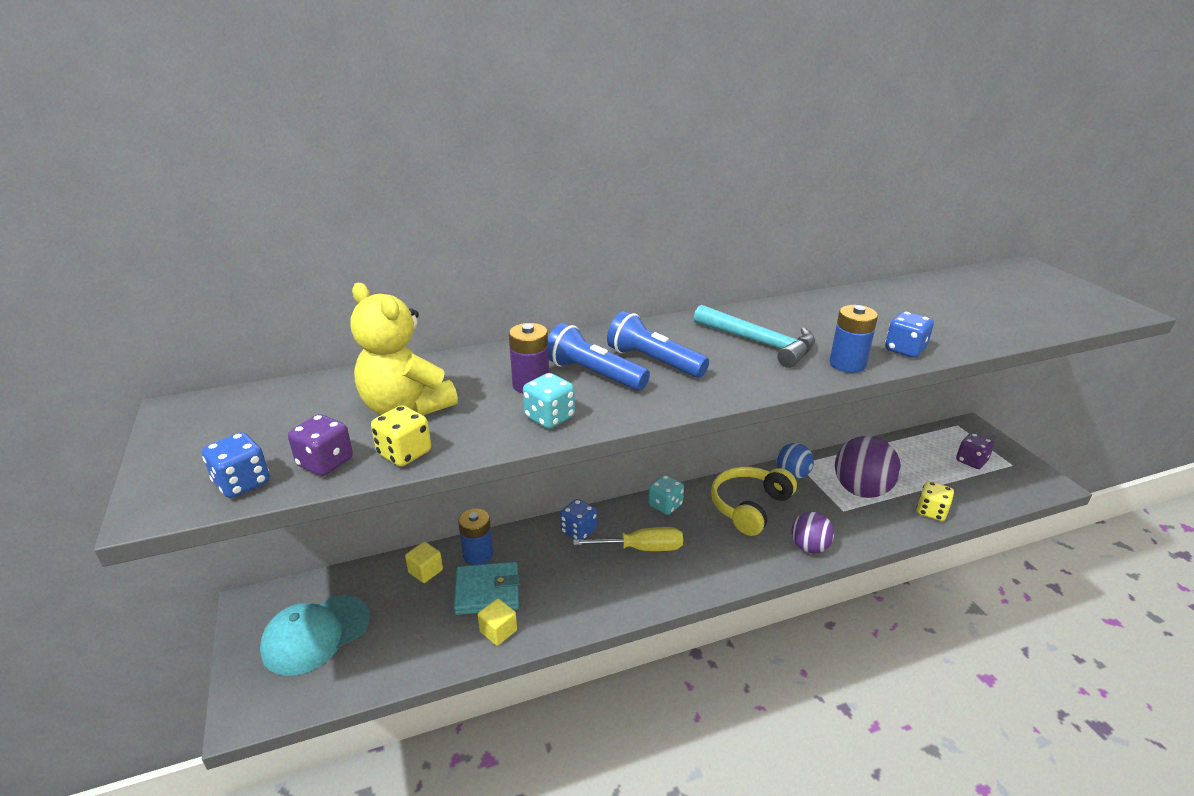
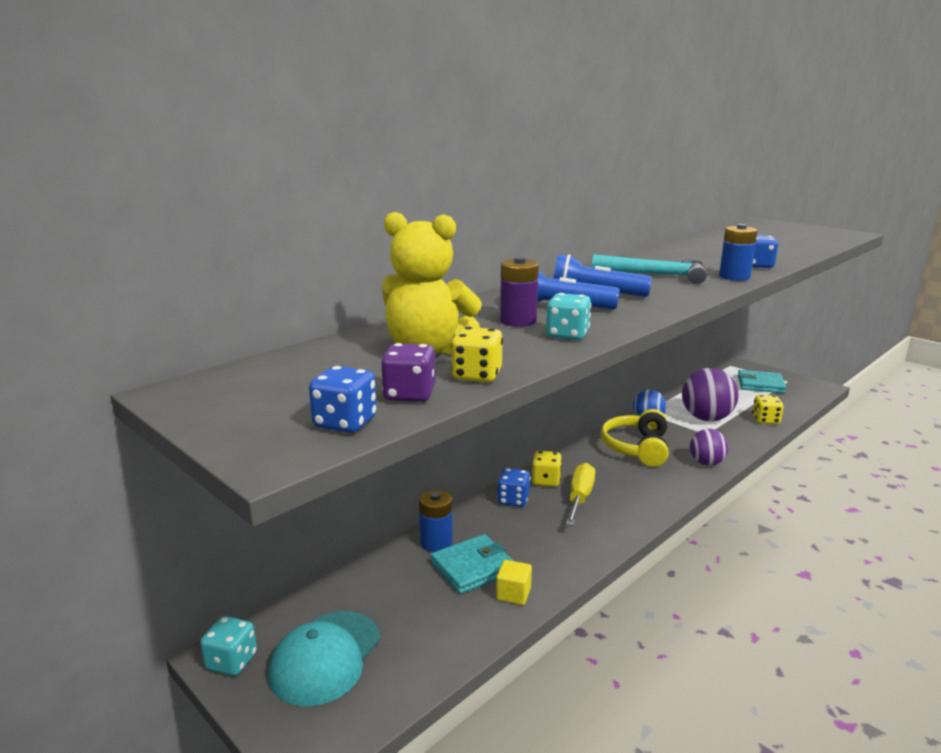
camera: 25 degrees left, 10 degrees down
(425, 571) = (395, 570): yellow cube -> none
(626, 519) = (546, 481): none -> yellow dice
(641, 548) = (579, 498): yellow screwdriver -> yellow screwdriver turned 45 degrees counterclockwise
(665, 505) = (569, 463): turquoise dice -> turquoise dice (232, 661)
(971, 461) = (760, 384): purple dice -> turquoise wallet

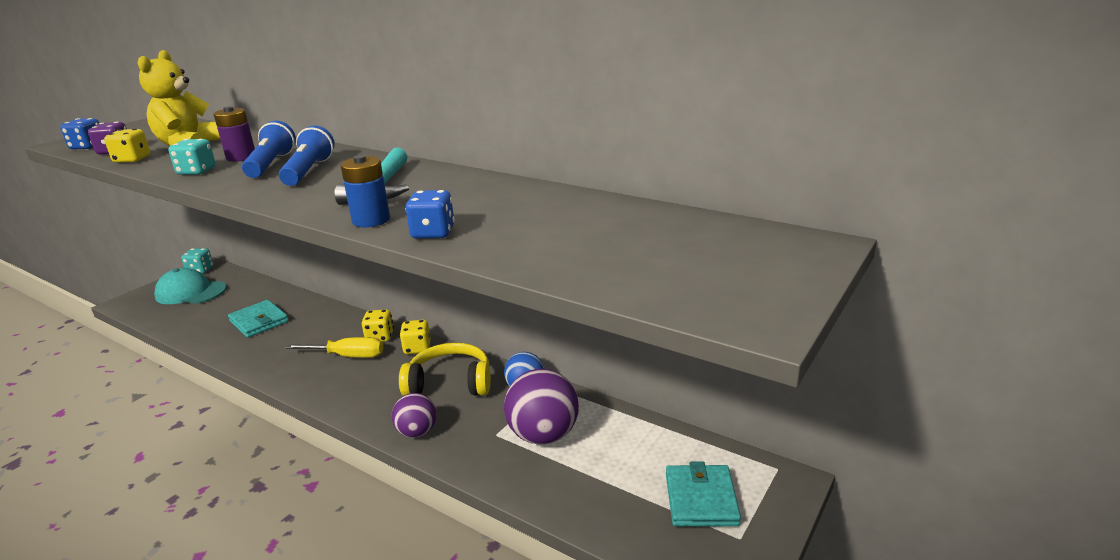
camera: 80 degrees right, 5 degrees up
(436, 543) = (293, 304): blue battery -> none
(513, 500) = (348, 325): blue dice -> none
(513, 594) = (222, 340): yellow cube -> none
(765, 420) = (553, 493): yellow dice -> yellow dice (417, 348)

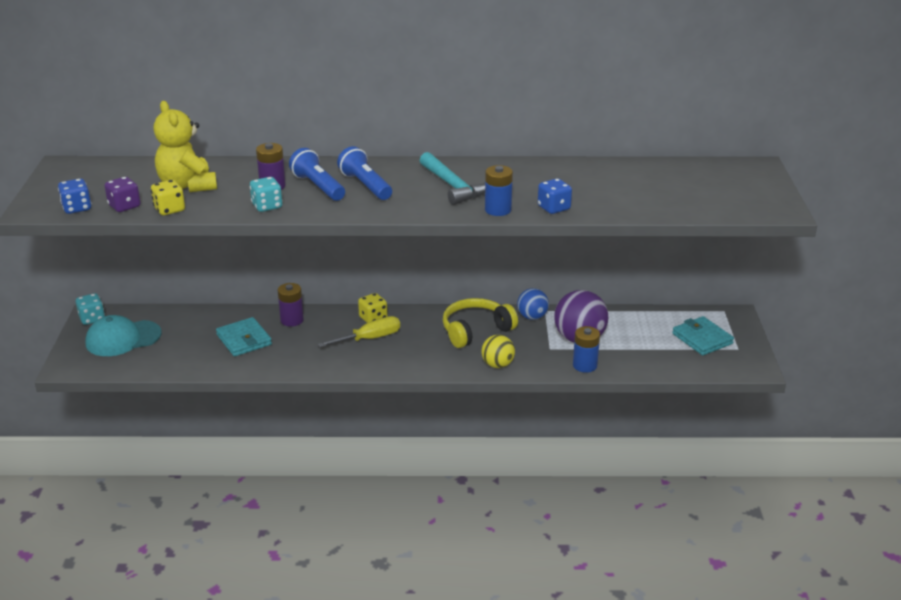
camera: 35 degrees left, 5 degrees up
(259, 321) = (244, 340): turquoise wallet -> turquoise wallet turned 45 degrees clockwise
(318, 316) = (292, 320): none -> purple battery
(417, 348) = (416, 317): yellow dice -> none
(417, 432) = (497, 365): purple ball -> yellow ball
(506, 474) = (585, 365): none -> blue battery

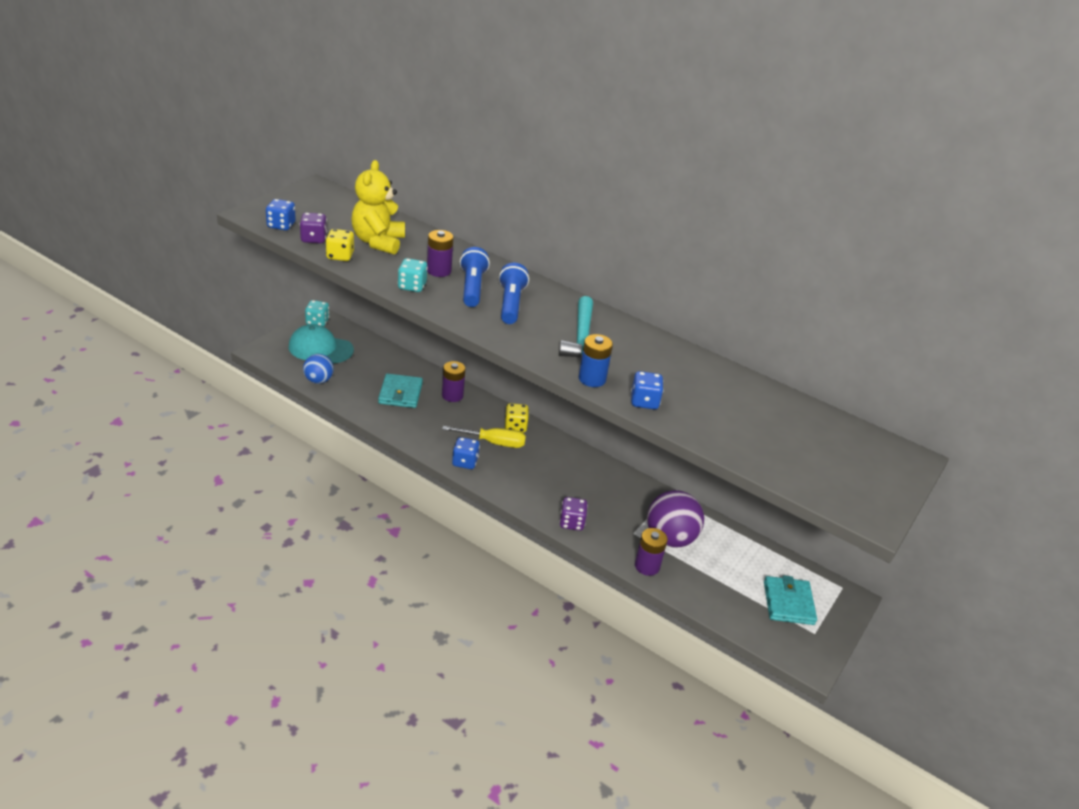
camera: 30 degrees right, 5 degrees up
(363, 364) = (465, 462): none -> blue dice
(476, 330) = (587, 482): yellow headphones -> none
(497, 365) = (571, 523): yellow ball -> purple dice
(532, 317) = (649, 495): blue ball -> blue ball (318, 380)
(585, 365) = (647, 566): blue battery -> purple battery

